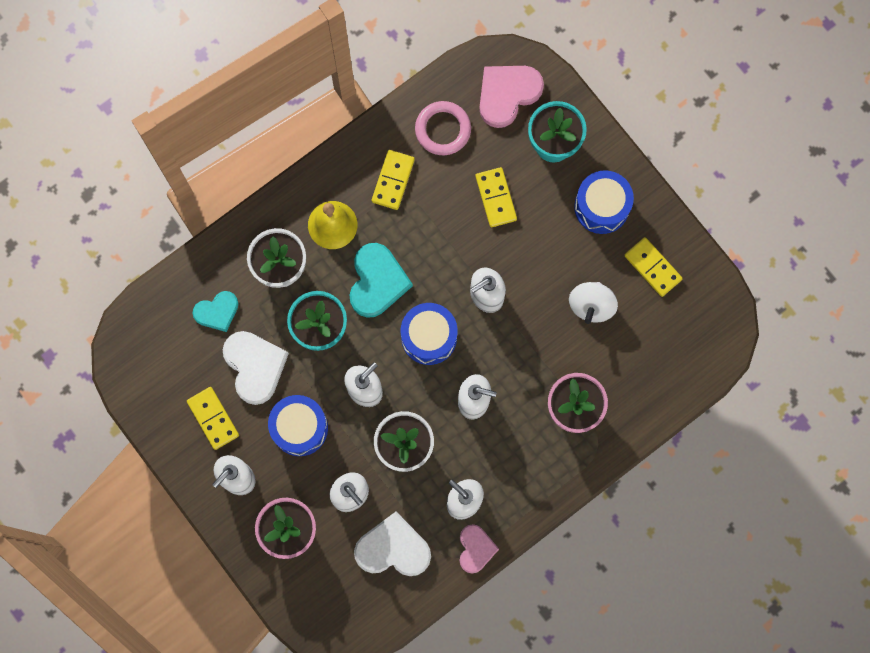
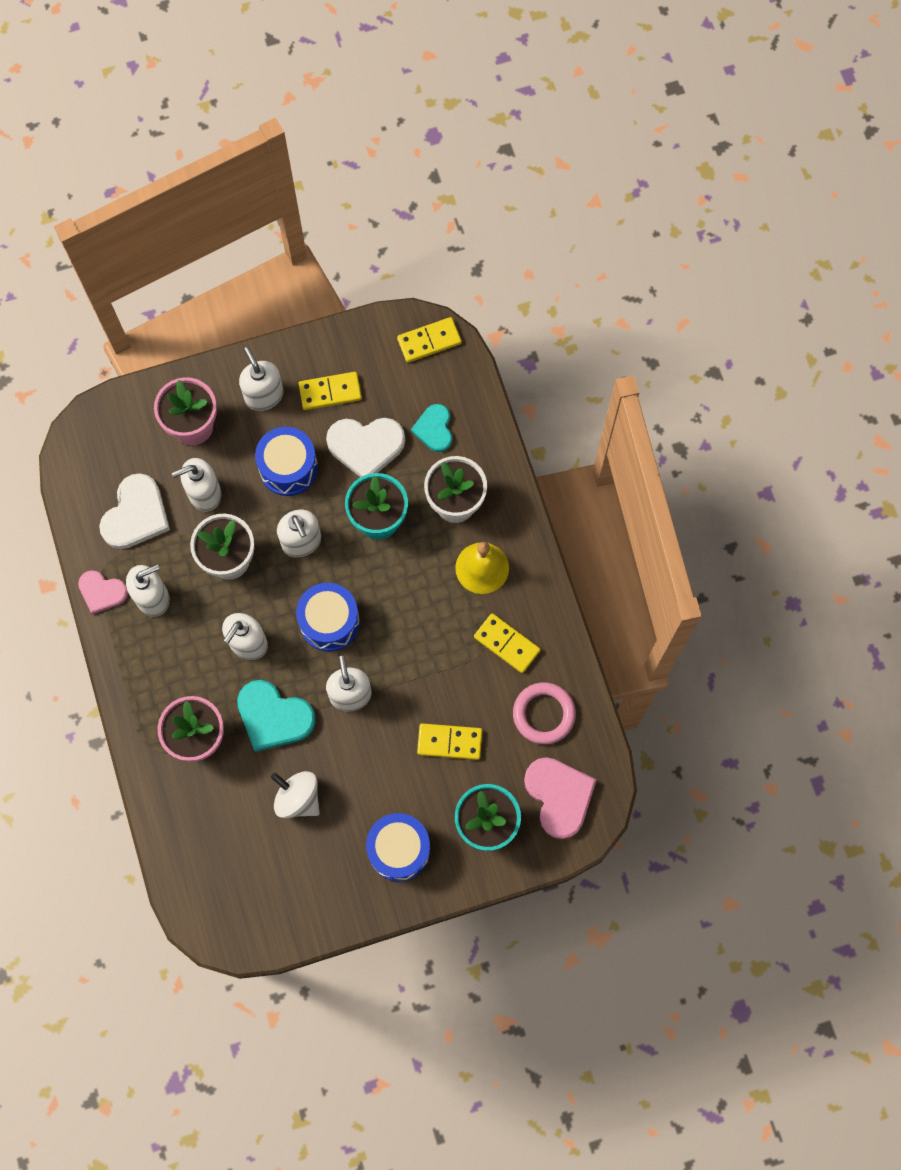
camera: 110 degrees right, 5 degrees down
(377, 281) = (406, 591): turquoise heart -> turquoise heart (274, 717)
(652, 267) = (313, 878): yellow domino -> yellow domino (429, 341)

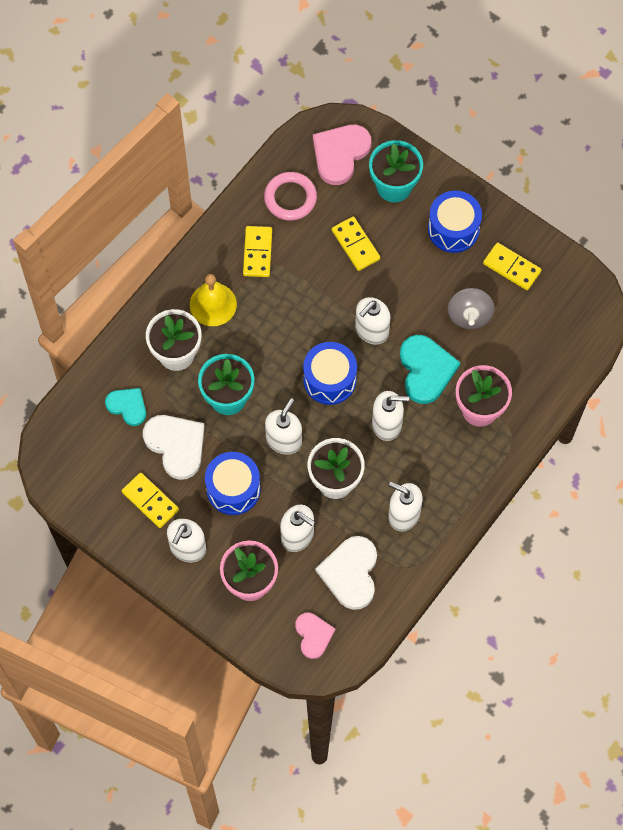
camera: 125 degrees left, 5 degrees down
(102, 592) = (427, 554): pink heart -> pink heart (313, 635)
(136, 515) = (350, 573): white heart -> white heart turned 75 degrees counterclockwise
(298, 798) = (469, 315): white spinning top -> grey spinning top
(429, 341) = (57, 457): yellow domino -> yellow domino (511, 268)
(434, 429) = (127, 406): turquoise heart -> turquoise heart turned 105 degrees counterclockwise

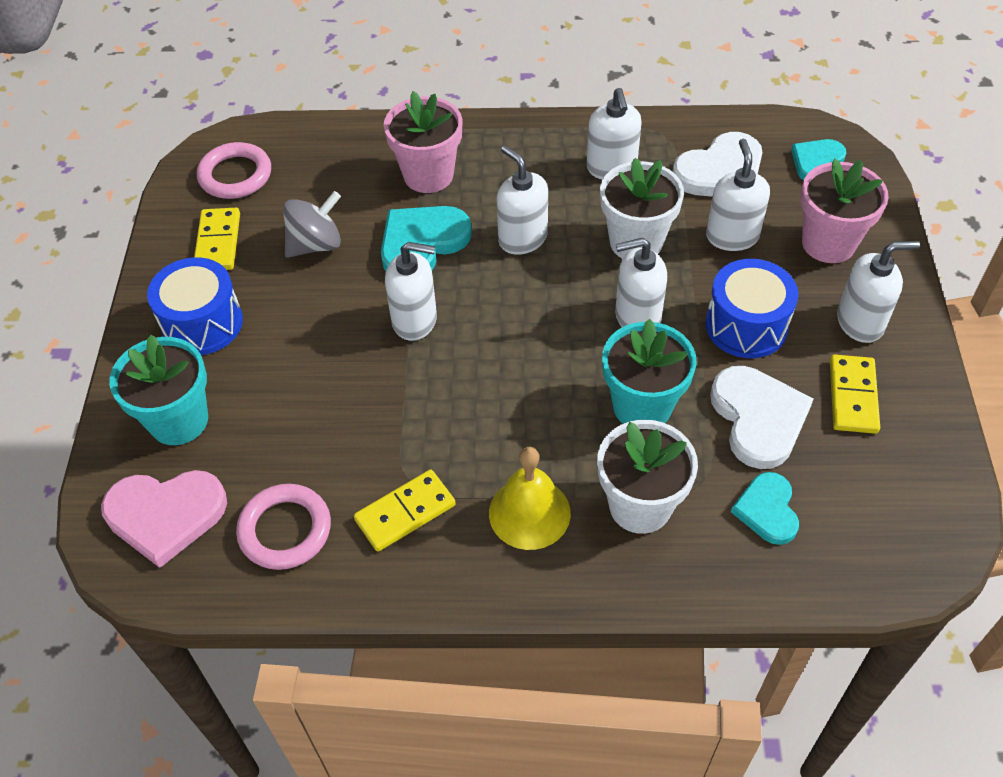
camera: 125 degrees left, 15 degrees down
(176, 445) = (758, 418): white heart -> white heart turned 150 degrees clockwise
(313, 635) = (816, 162): pink heart -> turquoise heart
(329, 379) = (518, 321): blue drum -> none
(355, 245) = (303, 408): yellow domino -> none
(564, 306) = (235, 175): none -> pink ring

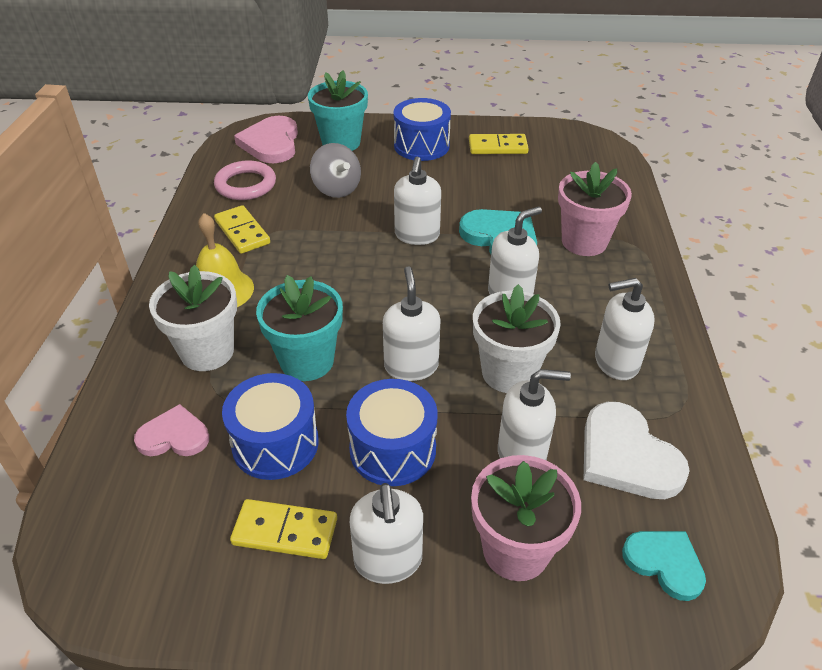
camera: 90 degrees right, 10 degrees down
(235, 175) = (568, 150): pink ring -> none
(316, 244) = (497, 187): grey spinning top -> grey spinning top (336, 189)
(758, 418) = (275, 443): white heart -> blue drum
(767, 510) = (174, 436): turquoise heart -> pink heart

